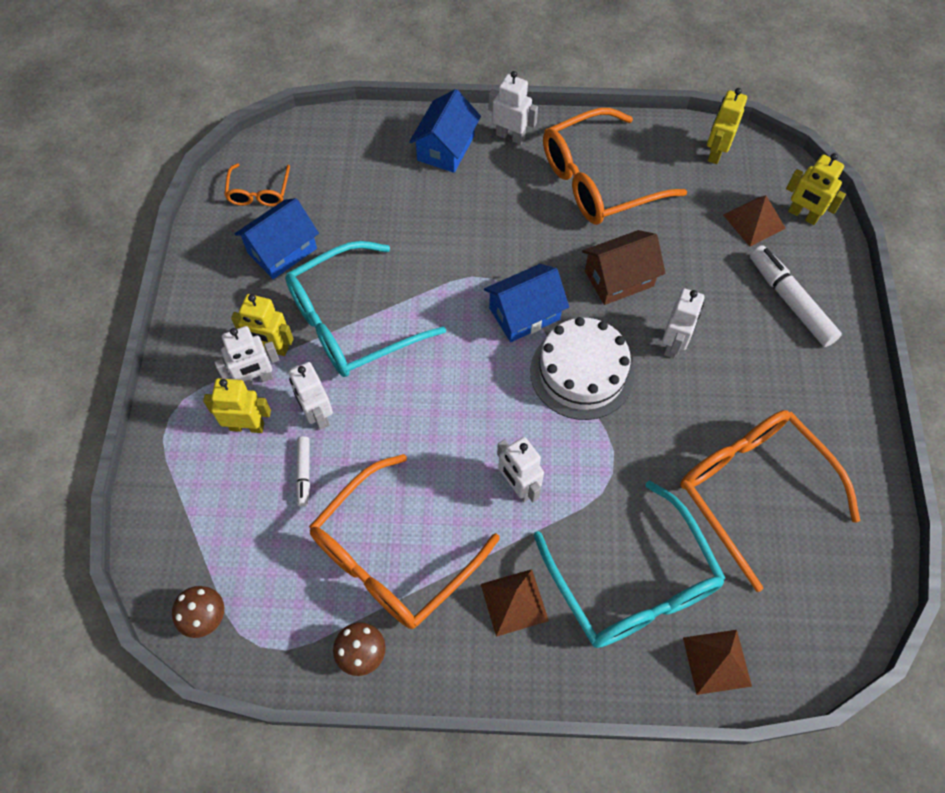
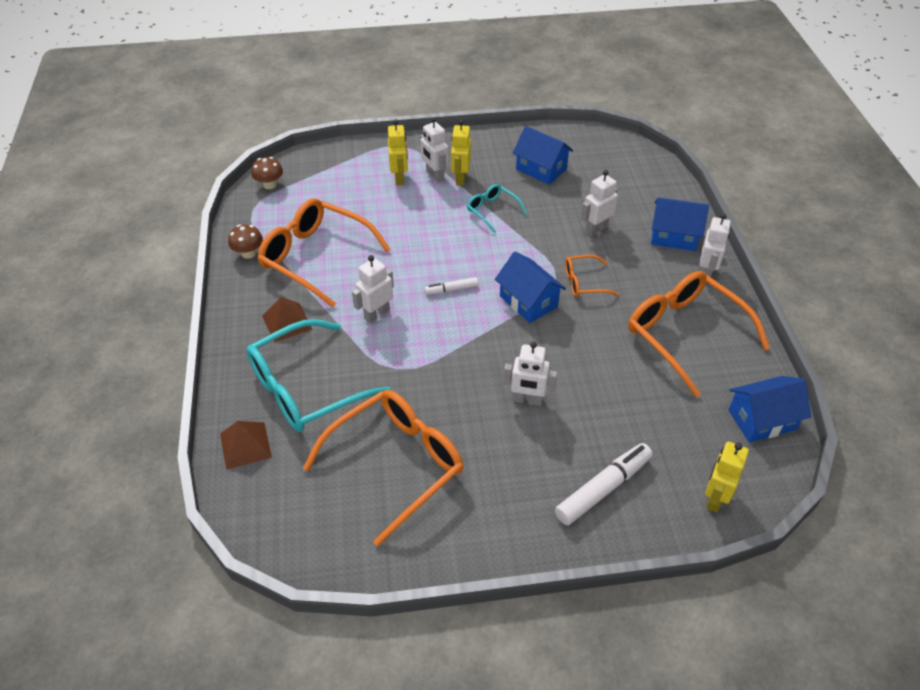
camera: 80 degrees right, 15 degrees down
(259, 192) = (587, 150): orange glasses -> orange glasses (584, 282)
(304, 473) = (370, 208): white marker -> white marker (451, 290)
(317, 415) = (414, 207): white robot -> white robot (596, 229)
(351, 322) = (492, 211): turquoise glasses -> turquoise glasses, size x0.49
(582, 372) = (483, 341): white cake -> none
(619, 278) = (583, 357): brown house -> none
(715, 152) = (762, 420): yellow robot -> blue house
(754, 221) = (689, 455): brown pyramid -> none

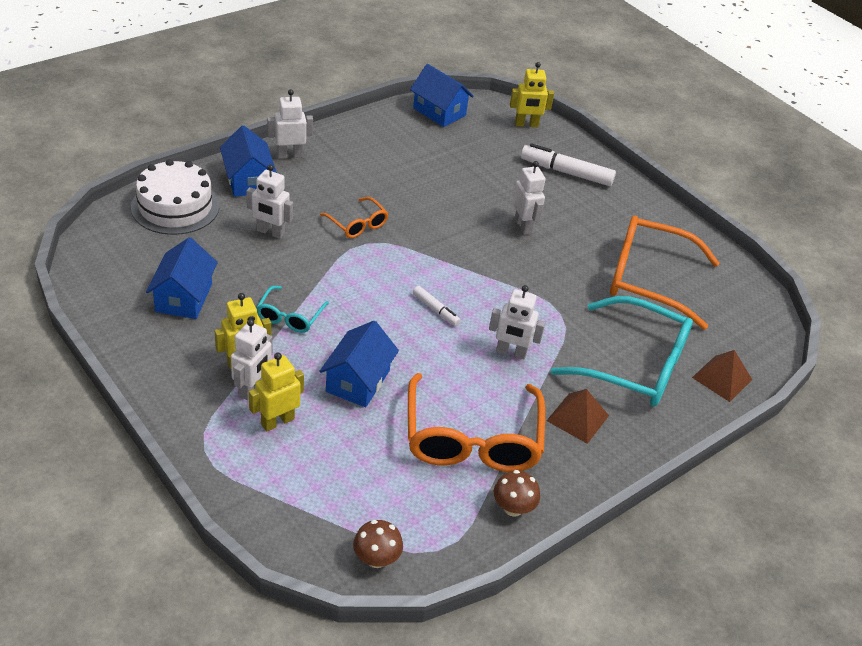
camera: 125 degrees left, 5 degrees down
(528, 301) = (410, 253): blue house -> blue house (358, 381)
(651, 189) = (175, 207): none -> white cake
(685, 334) = (379, 157): orange glasses -> none

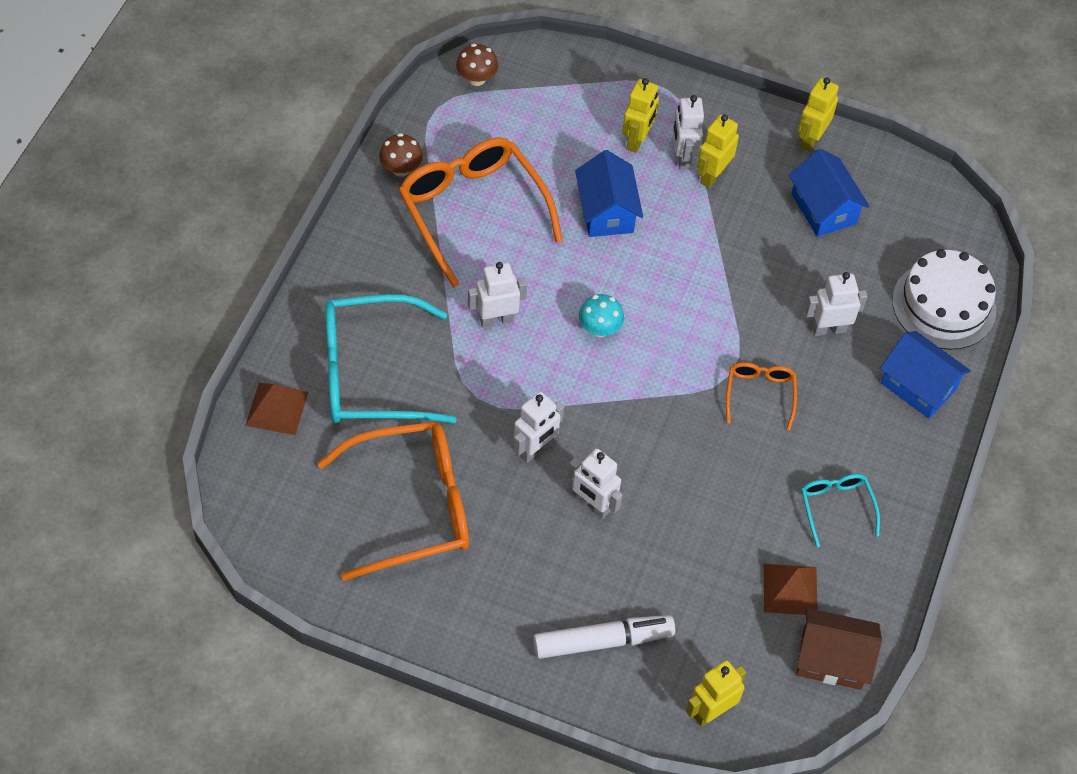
camera: 150 degrees right, 15 degrees up
(131, 347) = (810, 139): none -> yellow robot
(290, 155) = (918, 454): white robot -> white robot (535, 449)
(290, 316) = (719, 242): turquoise glasses -> turquoise glasses (836, 507)
(357, 224) = (759, 394): orange glasses -> orange glasses turned 75 degrees clockwise
(435, 310) = (599, 329): white marker -> turquoise mushroom
(439, 112) = (832, 659): blue house -> brown house
(577, 418) = (394, 282): brown pyramid -> brown pyramid (790, 589)

